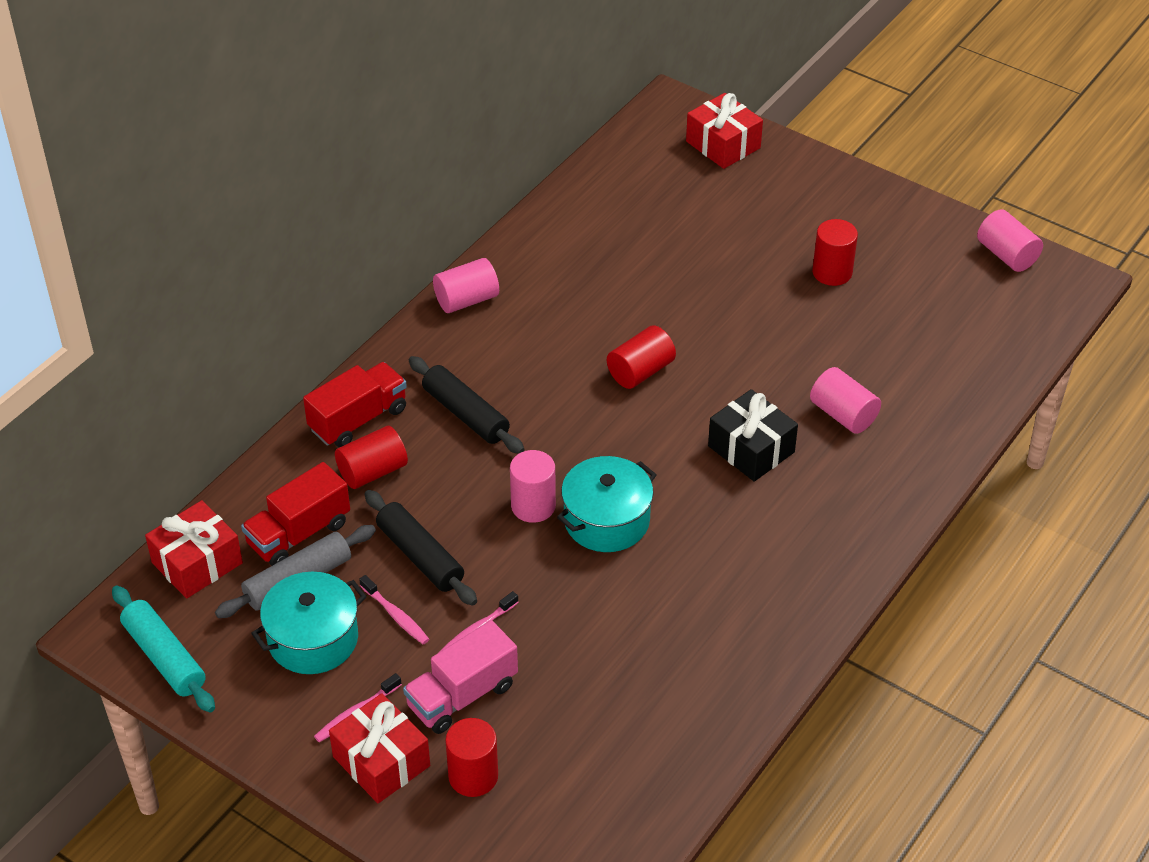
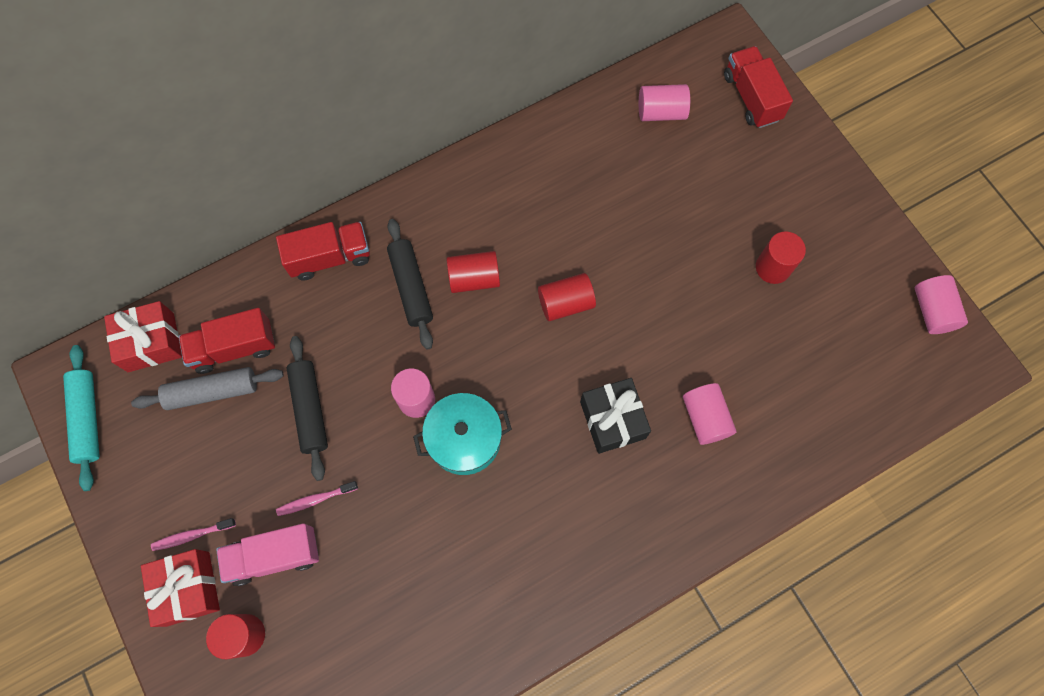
camera: 25 degrees right, 25 degrees up
(313, 639) = (196, 451): turquoise pot -> none
(372, 471) = (315, 312): red cylinder -> red cylinder (474, 278)
(396, 615) = (265, 457): pink toothbrush -> none
(466, 300) = (468, 174): pink cylinder -> pink cylinder (661, 112)
(723, 144) = (751, 97): red gift -> red truck

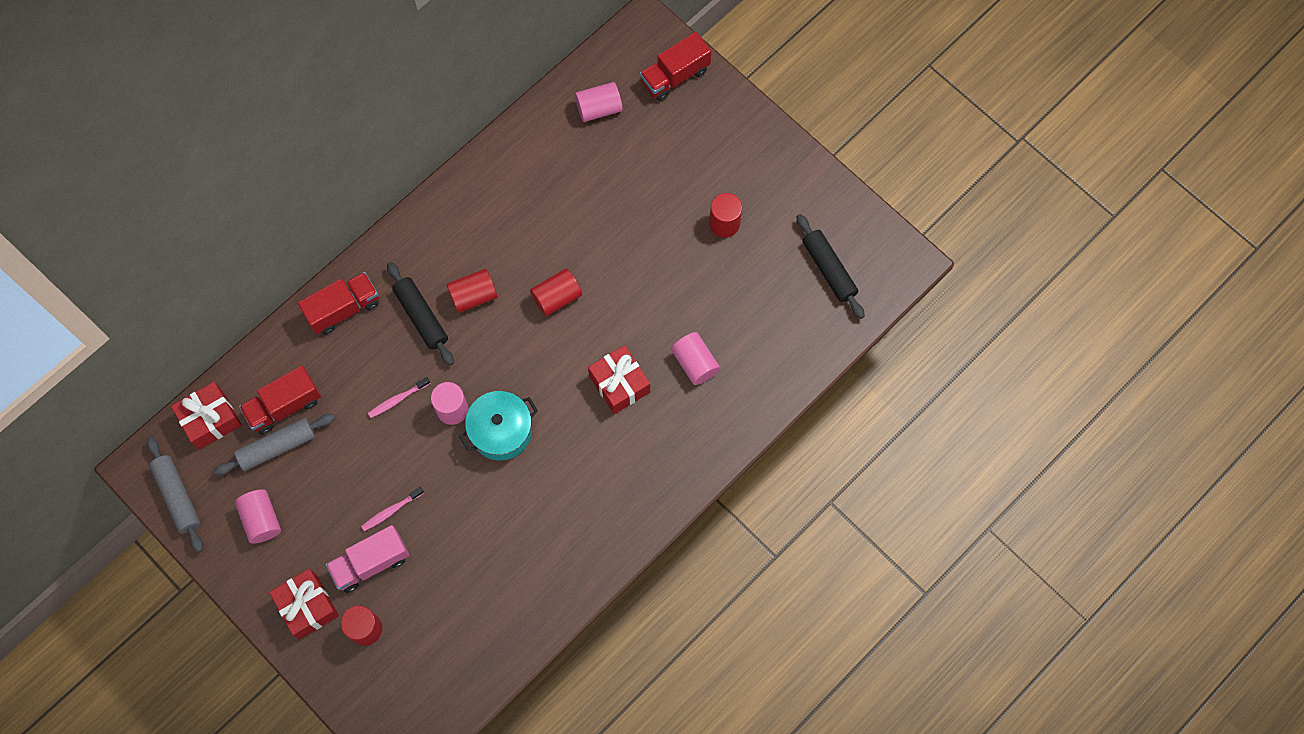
camera: 15 degrees left, 0 degrees up
(87, 419) = (177, 496): turquoise rolling pin -> grey rolling pin
(192, 535) = (297, 565): pink toothbrush -> pink toothbrush (397, 399)
(310, 409) = (364, 440): black rolling pin -> black rolling pin (828, 269)
(612, 420) = (619, 384): black gift -> red gift
(751, 97) = (675, 76): red truck -> red truck turned 90 degrees counterclockwise
(932, 311) = (863, 227): pink cylinder -> pink cylinder (262, 519)

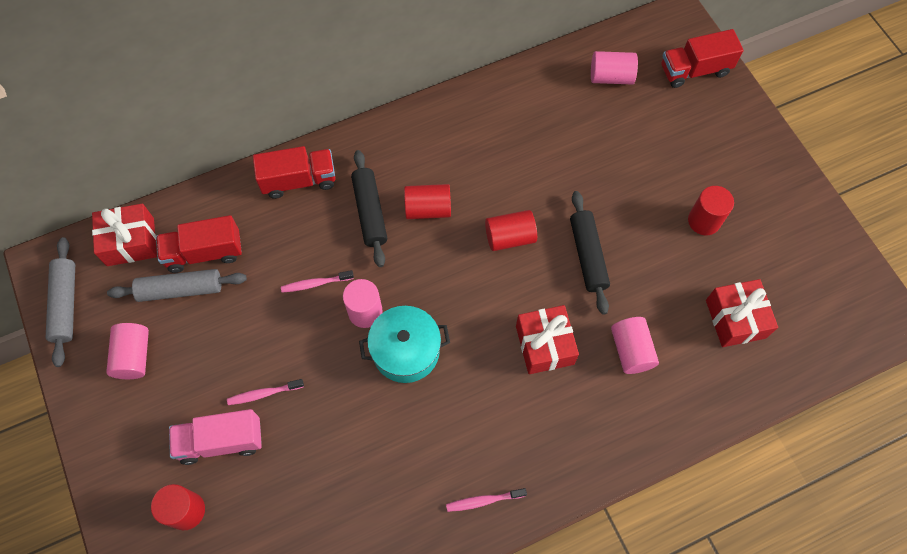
camera: 20 degrees right, 5 degrees down
(307, 606) = (139, 463): red gift -> red gift (735, 319)
(611, 532) = (483, 501): none -> pink toothbrush
(828, 269) = (802, 302): black rolling pin -> black rolling pin (587, 255)

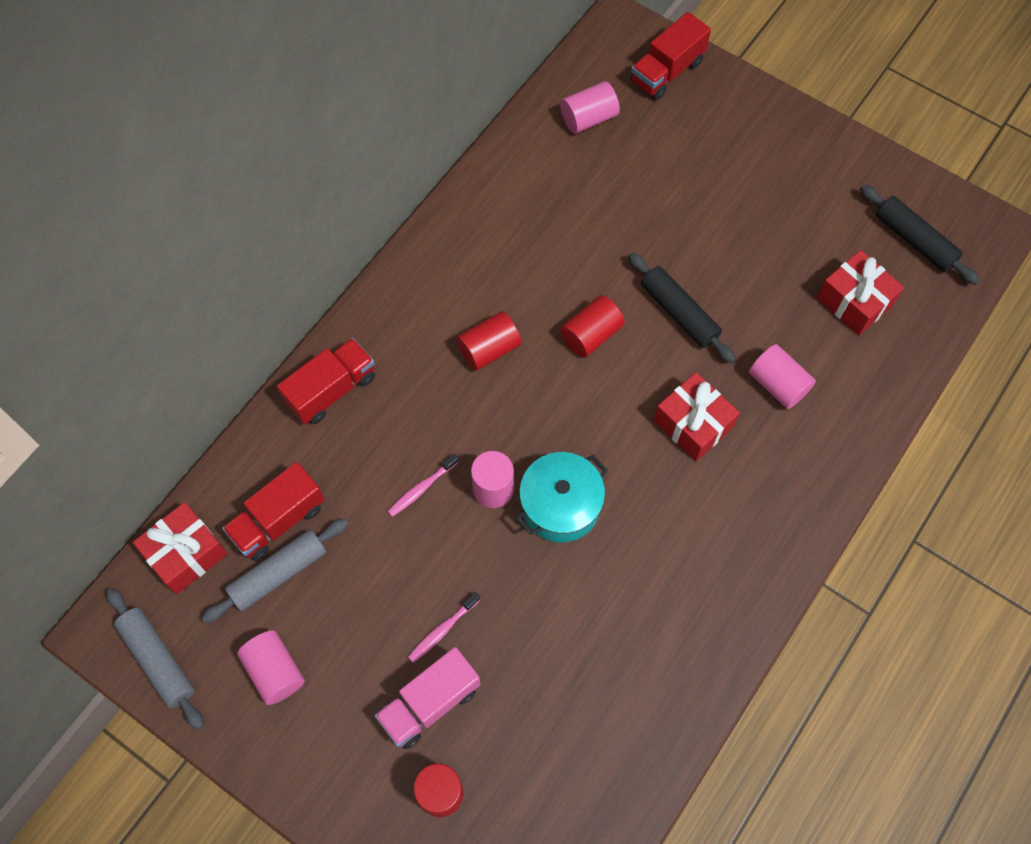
camera: 30 degrees left, 0 degrees up
(370, 212) = (430, 384): black rolling pin -> black rolling pin (914, 240)
(483, 501) = (730, 608): pink toothbrush -> none
(704, 221) = (768, 220): red cylinder -> none

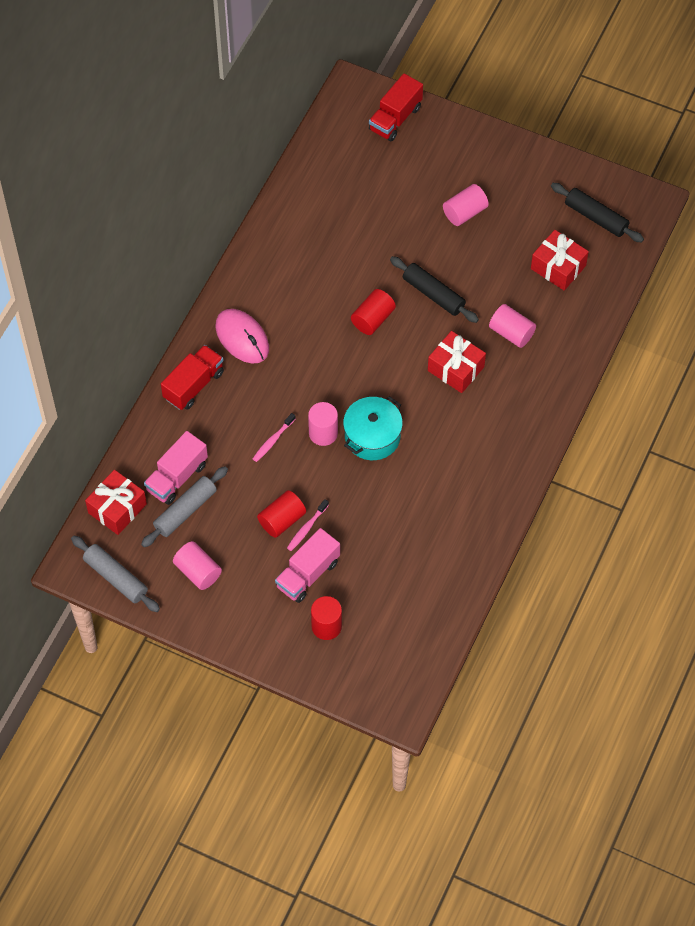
camera: 10 degrees left, 5 degrees down
(278, 520) = (177, 477): red truck -> pink truck
(410, 333) = (242, 338): none -> pink mouse
(489, 349) = (301, 340): red cylinder -> red cylinder (282, 520)
(588, 118) = (342, 163): pink cylinder -> pink cylinder (464, 212)

